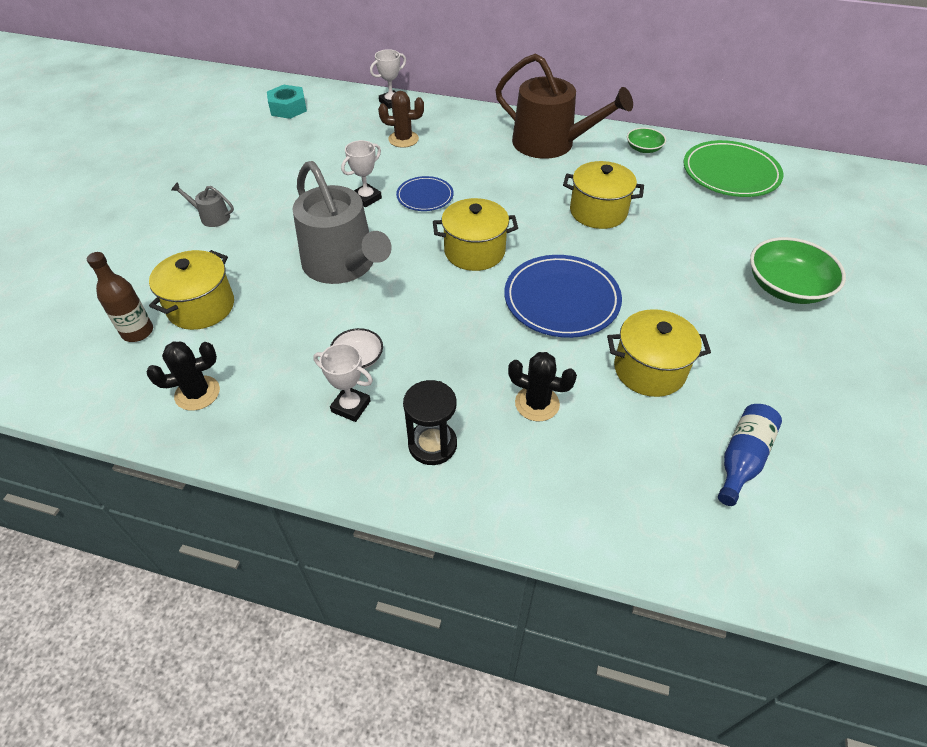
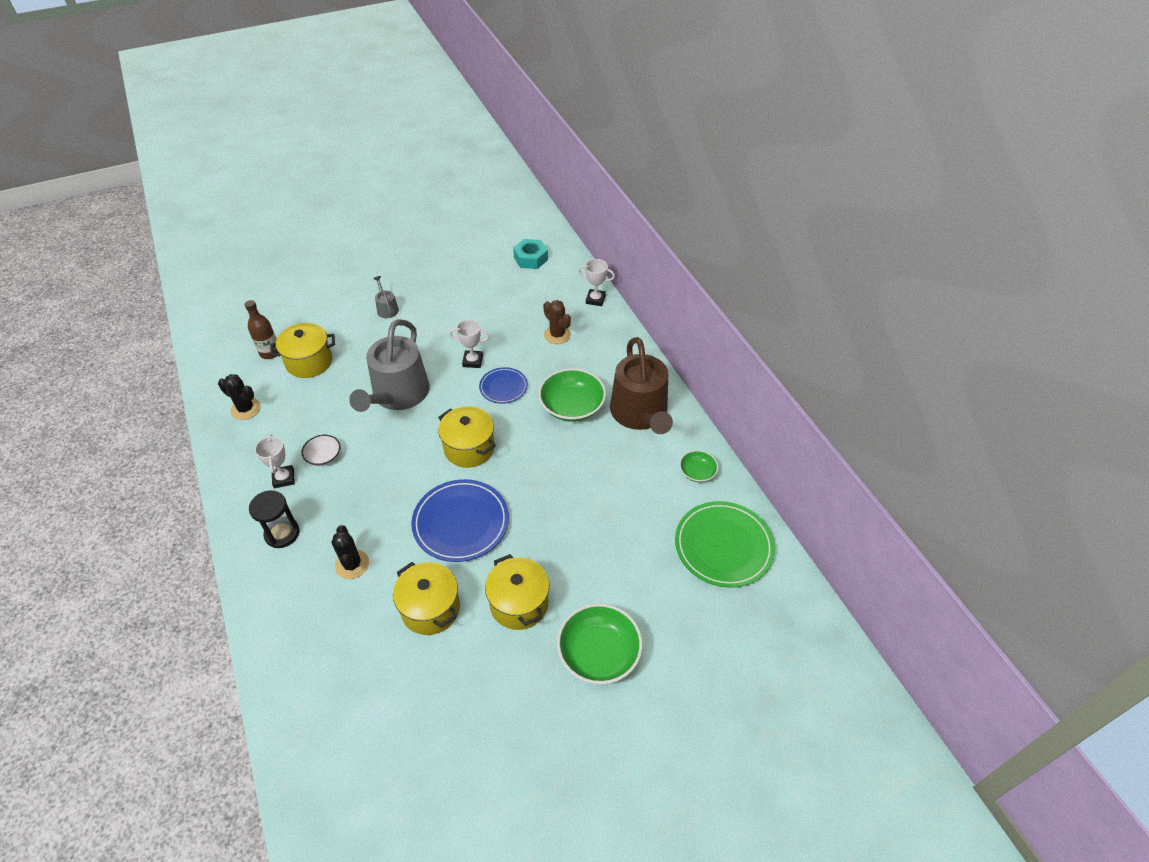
camera: 50 degrees right, 0 degrees up
(498, 171) = (572, 406): none -> green bowl
(598, 212) = (581, 489): yellow pot -> yellow pot (519, 604)
(742, 459) = (385, 703): blue bottle -> none

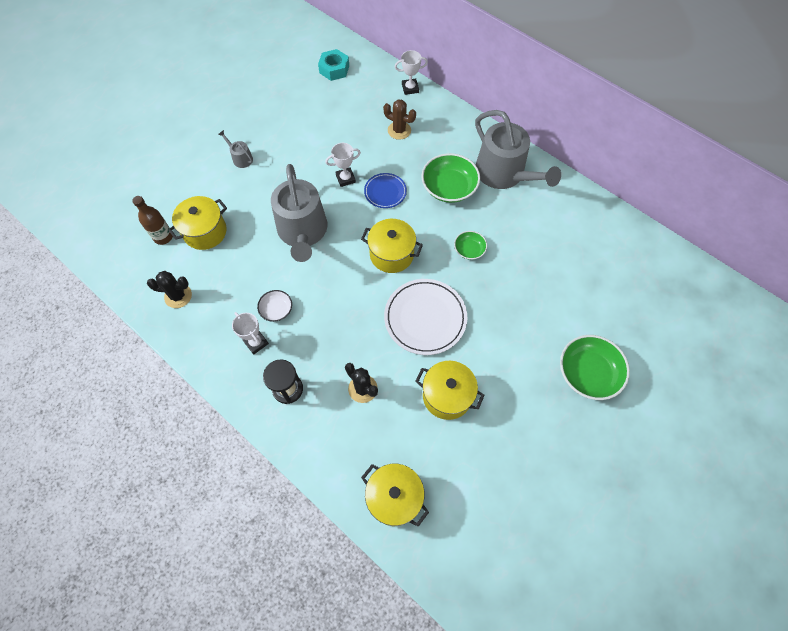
camera: 25 degrees left, 15 degrees up
(461, 522) = (425, 318): blue plate -> white plate
(519, 604) = (509, 362): yellow pot -> yellow pot (394, 498)
(640, 414) = (504, 174): brown watering can -> grey watering can
(697, 472) = (572, 205): green bowl -> green bowl (469, 250)
(723, 546) = (624, 255): green plate -> none

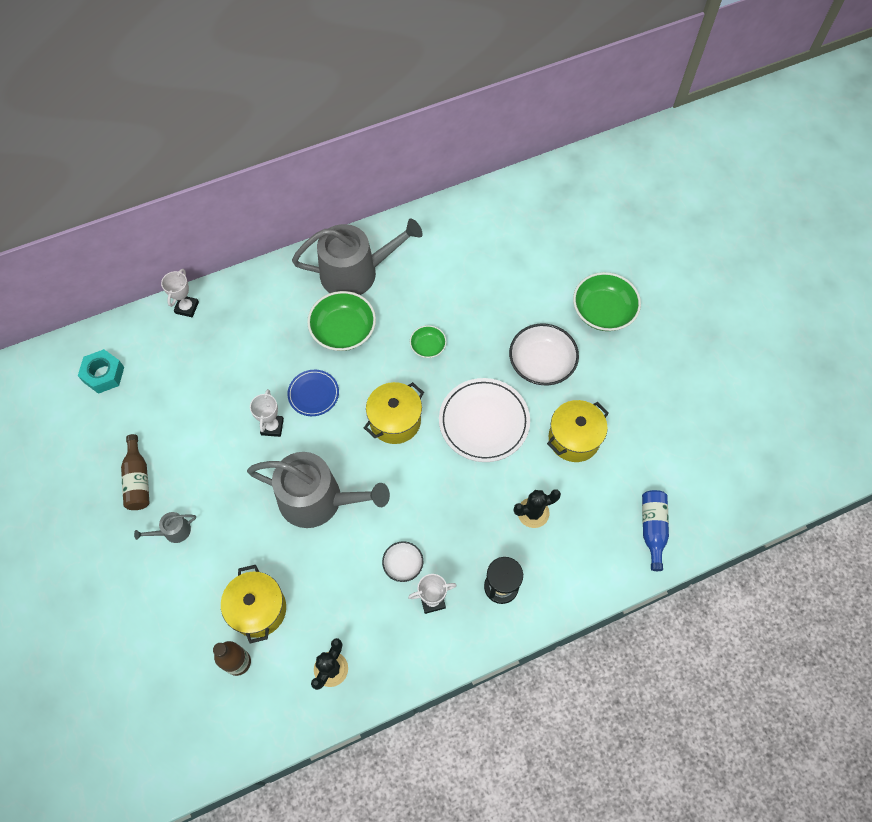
camera: 65 degrees left, 0 degrees up
(268, 122) = (138, 480): none -> brown bottle
(394, 498) = (652, 529): yellow pot -> blue bottle
(399, 130) = (239, 344): brown cactus -> none
(504, 341) = (541, 363): none -> white bowl

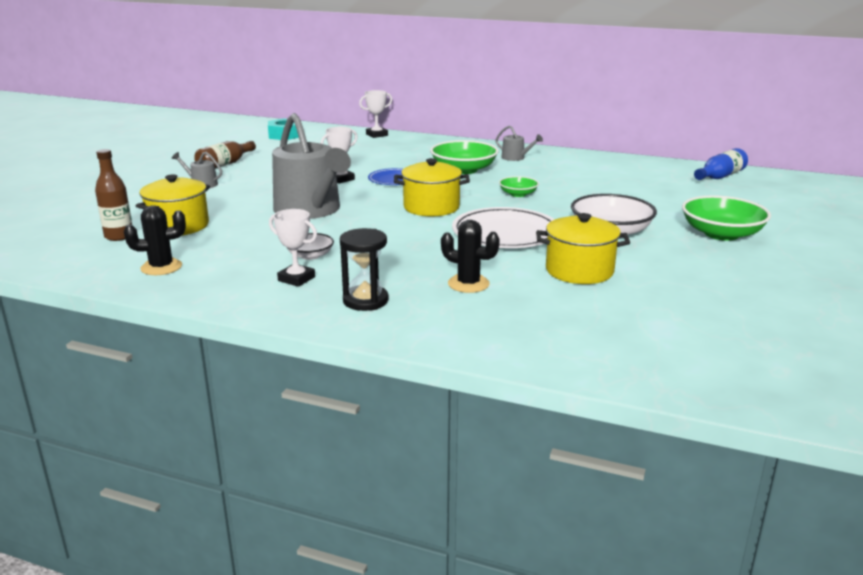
camera: 45 degrees right, 40 degrees down
(356, 272) = (516, 158): grey watering can -> grey watering can, size x0.41
(652, 529) = (582, 346): blue bottle -> blue bottle (720, 176)

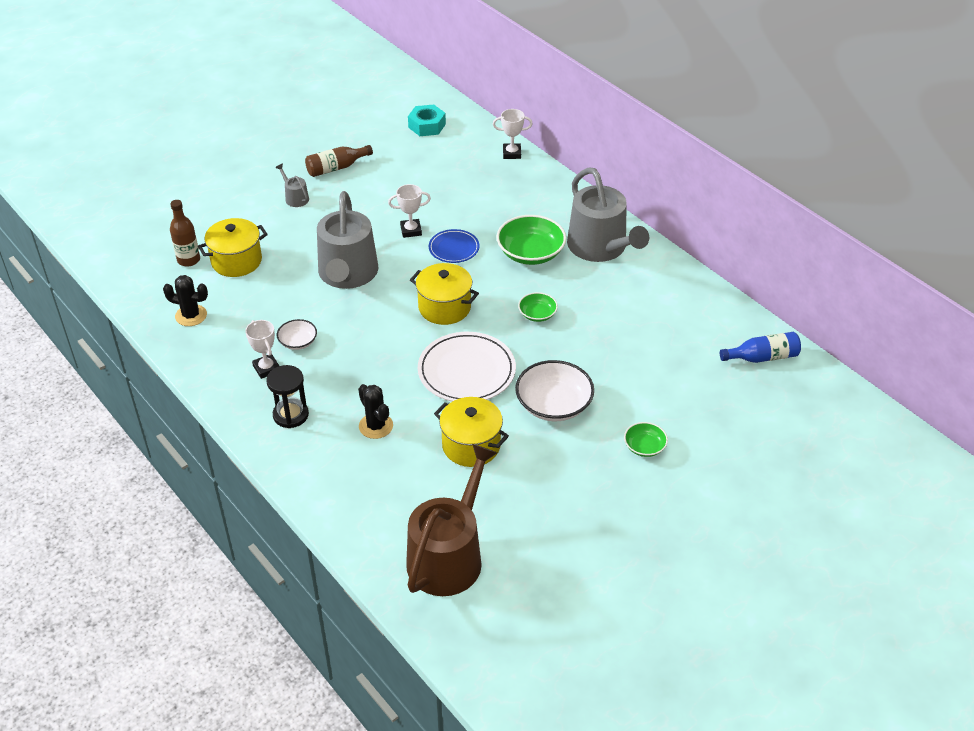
camera: 30 degrees right, 20 degrees up
(516, 158) = (601, 248): grey watering can -> grey watering can, size x2.42
(677, 343) = (449, 555): none -> brown watering can
(721, 234) = (644, 447): green bowl -> green bowl, size x0.54

